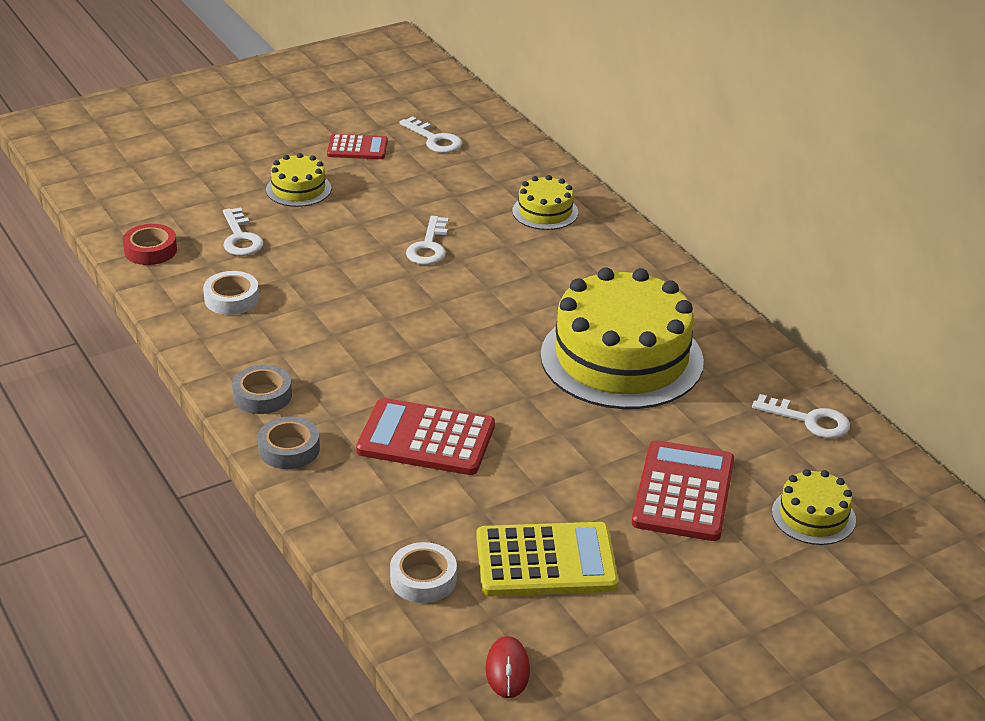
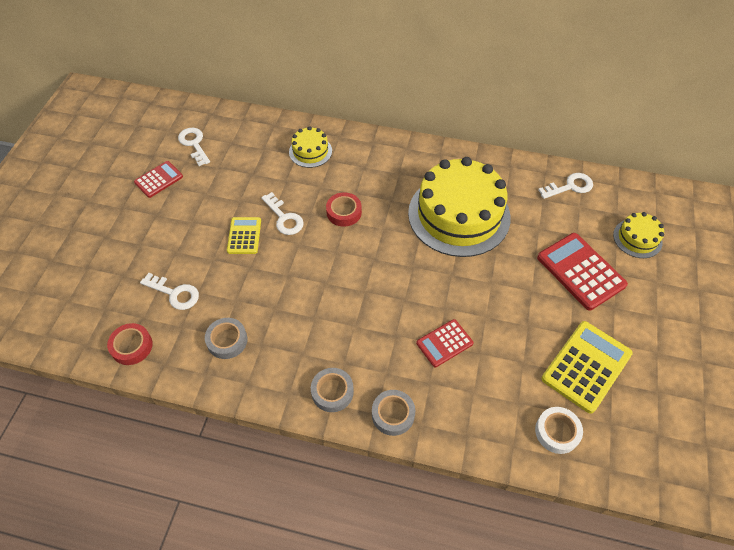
camera: 45 degrees left, 20 degrees up
(231, 299) = (227, 340): white tape -> grey tape
(298, 189) = (163, 233): yellow cake -> none
(368, 236) = (244, 236): none -> yellow calculator
(426, 438) = (444, 343): red calculator -> red calculator, size x0.59
(434, 139) = (194, 144): white key -> white key turned 120 degrees counterclockwise
(497, 279) = (344, 212): none -> red tape
(507, 670) = (656, 447): red mouse -> none

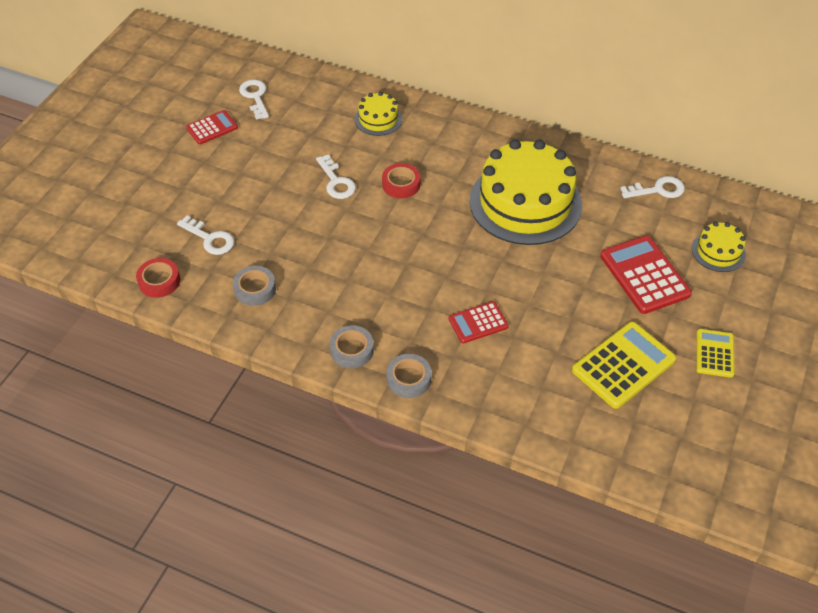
camera: 10 degrees right, 5 degrees down
(244, 236) = (291, 194): yellow calculator -> yellow calculator (714, 353)
(557, 432) = (574, 419): white tape -> none

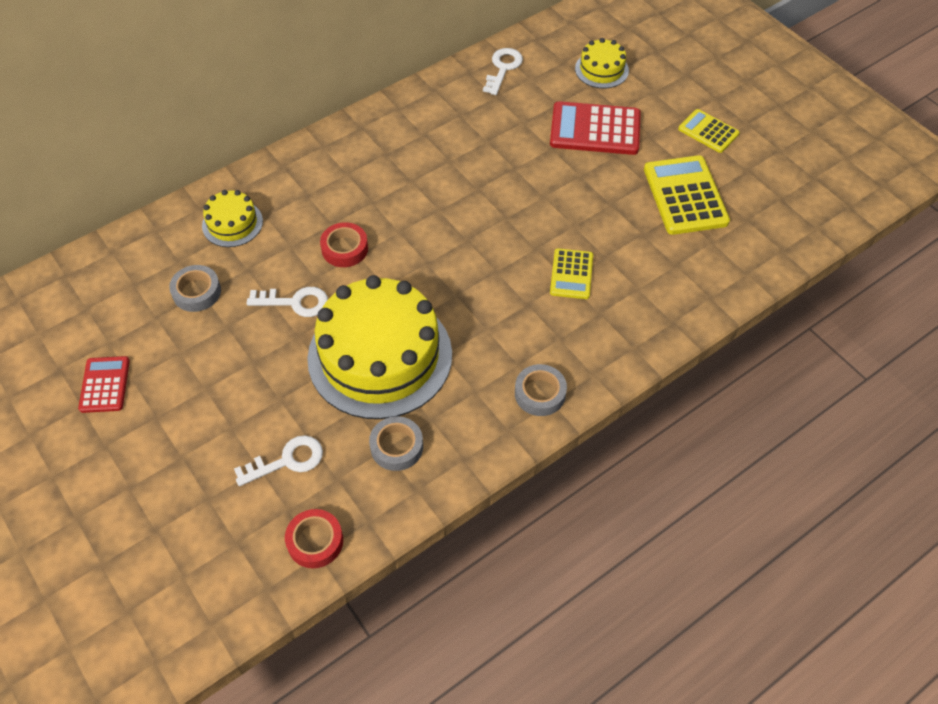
camera: 60 degrees left, 5 degrees up
(255, 97) = (91, 319): white key -> none
(408, 379) = (605, 362): grey tape -> grey tape (197, 292)
(478, 323) = (571, 274): red calculator -> yellow calculator
(525, 203) = (447, 165): yellow cake -> yellow cake (380, 356)

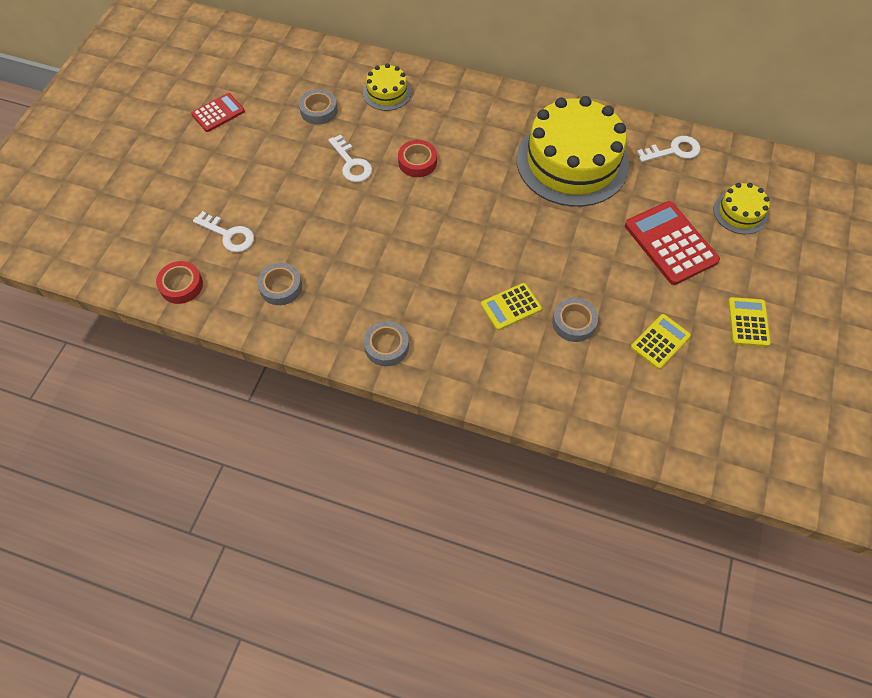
camera: 55 degrees right, 5 degrees up
(380, 356) = (345, 234): yellow cake -> yellow cake (572, 162)
(622, 240) = (574, 322): none -> grey tape
(685, 196) = (660, 342): yellow calculator -> yellow calculator, size x0.59

